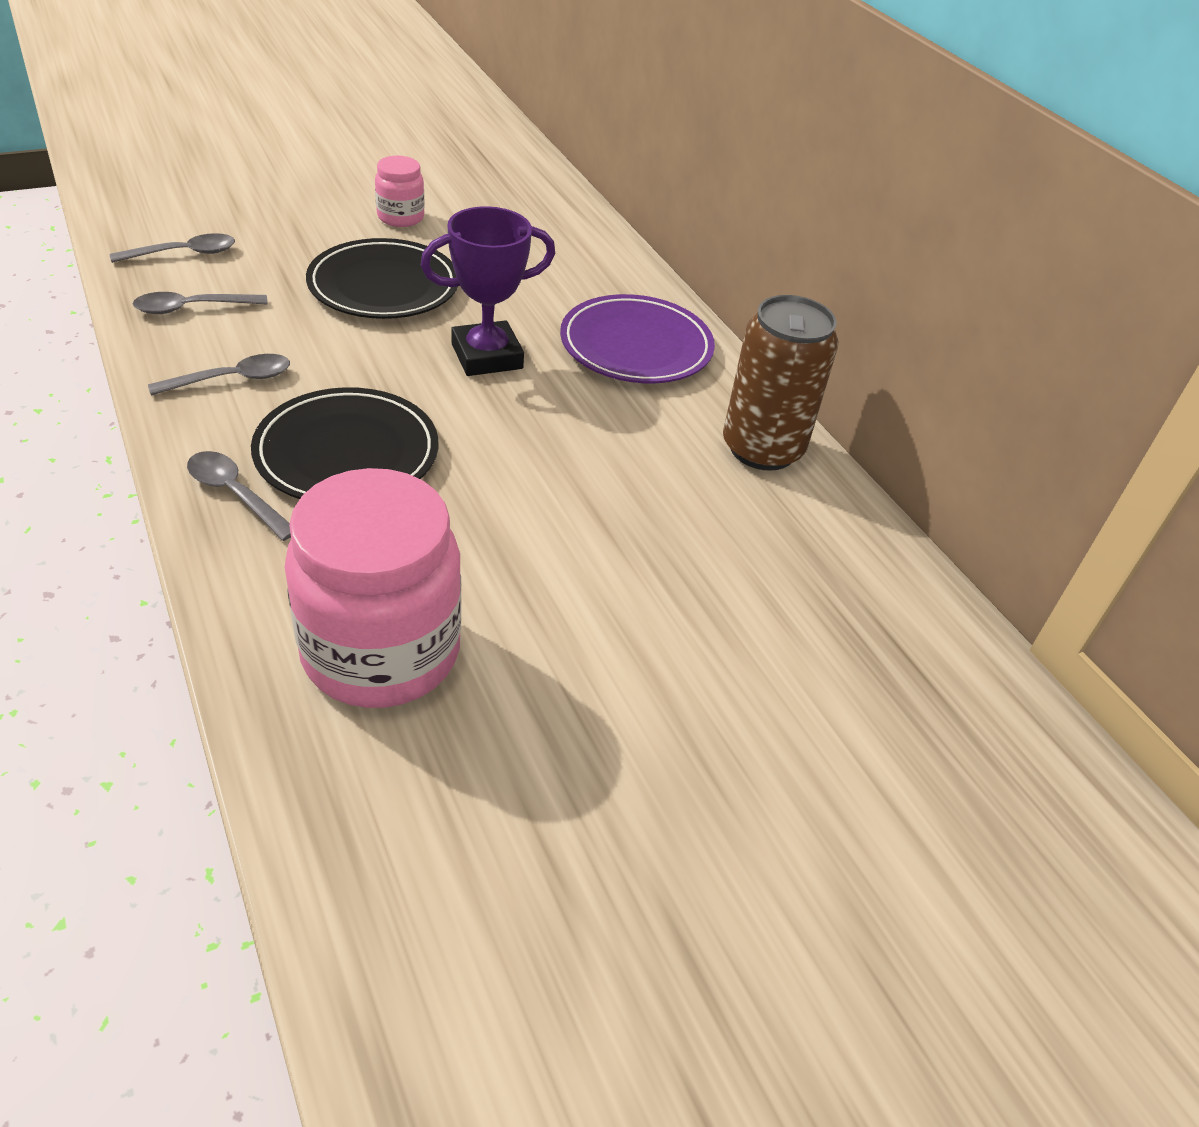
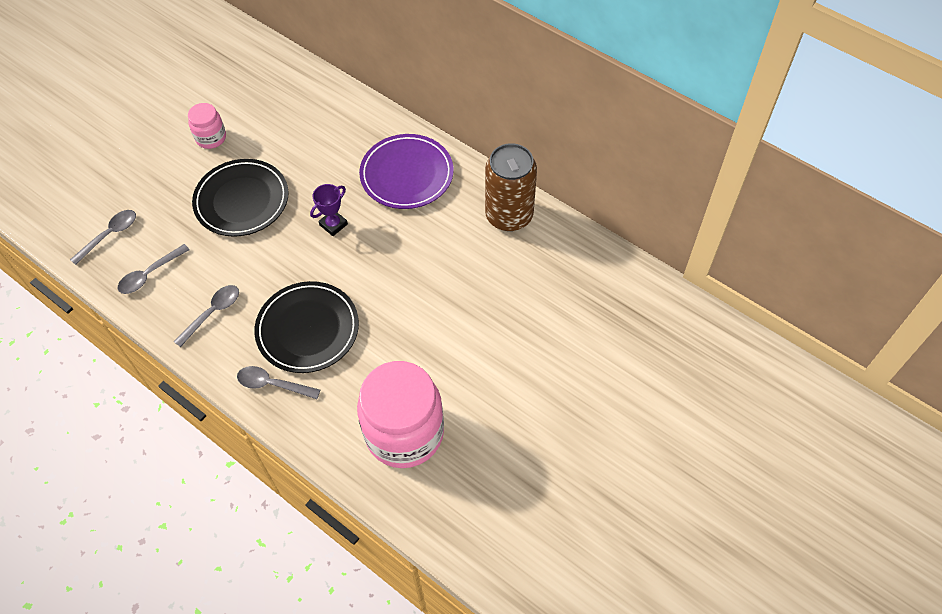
camera: 20 degrees left, 15 degrees up
(487, 356) = (333, 224): purple trophy -> purple trophy, size x0.58

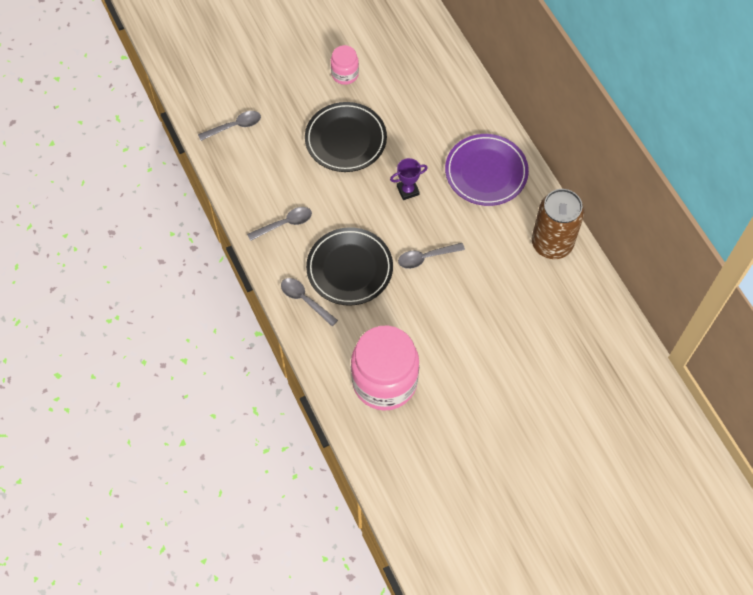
camera: 25 degrees right, 5 degrees up
(150, 274) = (251, 172): grey spoon -> grey spoon (426, 257)

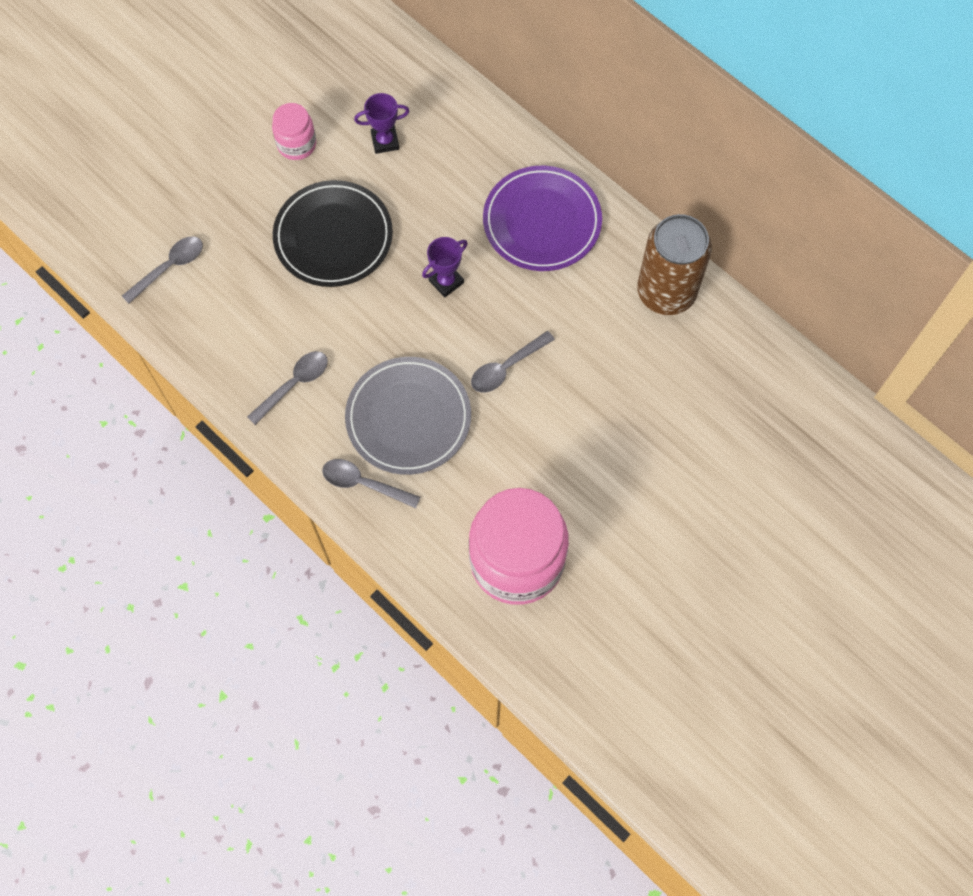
camera: 20 degrees left, 5 degrees up
(349, 268) = (408, 418): black plate -> grey plate
(402, 89) = (385, 141): none -> purple trophy

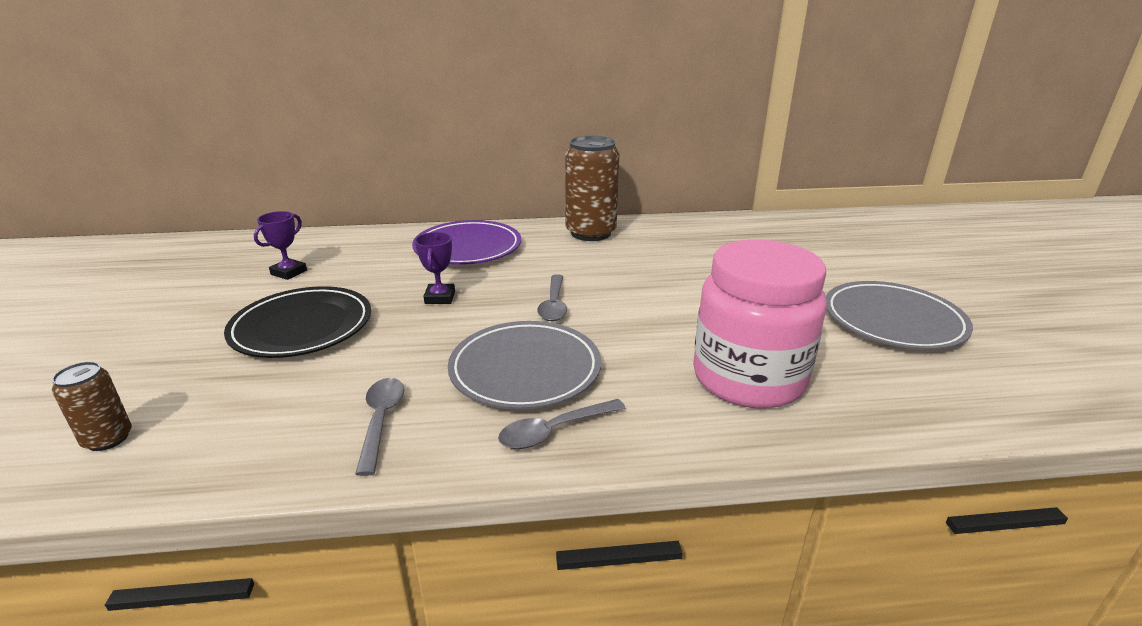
camera: 50 degrees left, 40 degrees down
(169, 268) = (108, 439): grey spoon -> brown can
(297, 144) = (199, 306): pink jar -> none
(700, 624) = (893, 320): none -> grey plate

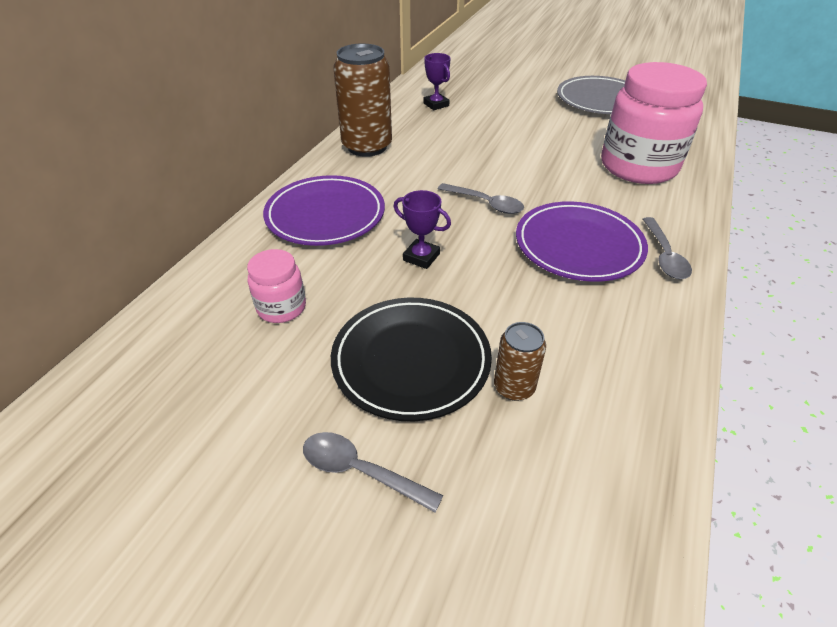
camera: 60 degrees left, 15 degrees up
(108, 439) = (561, 547): brown can -> brown can (514, 387)
(289, 272) = (253, 353): purple trophy -> purple trophy (436, 104)
(341, 267) = (281, 307): none -> pink jar
(381, 421) = (616, 336): grey spoon -> grey spoon (361, 471)
(525, 369) = (578, 245): grey plate -> purple plate

